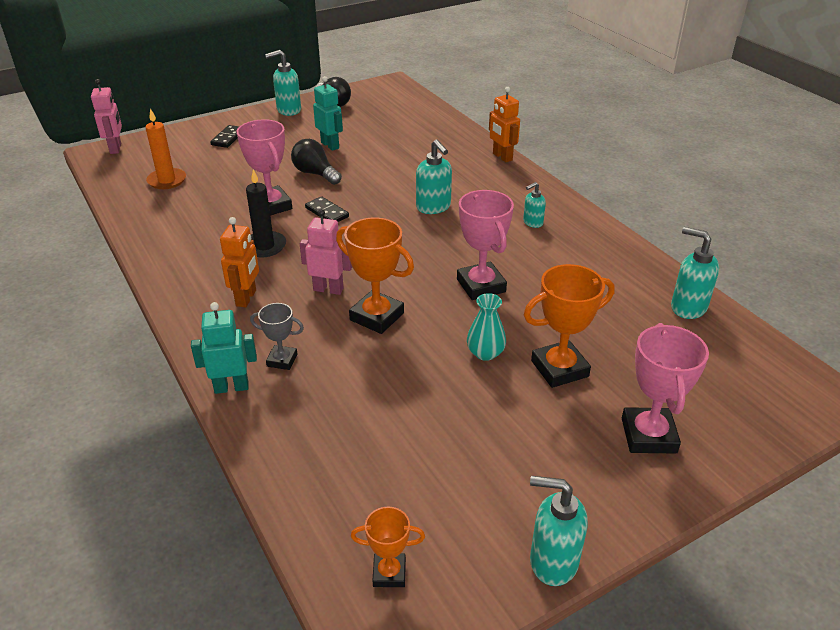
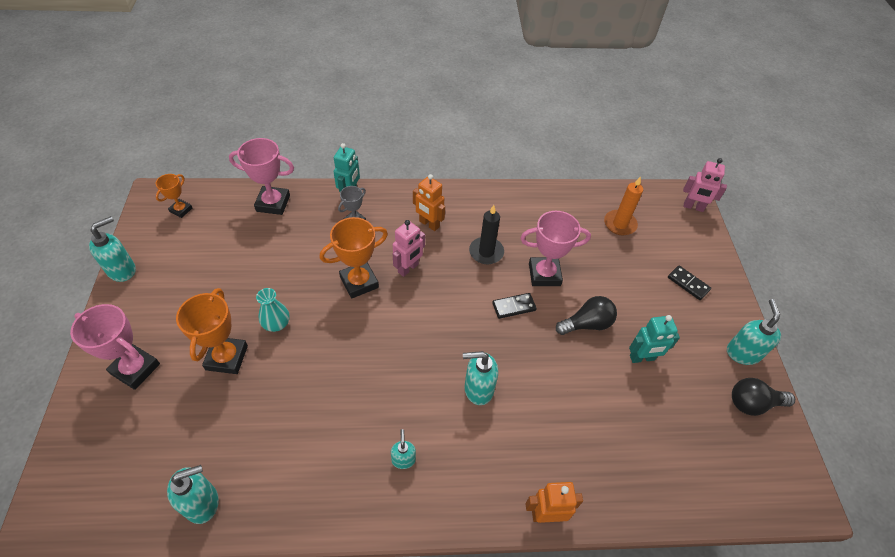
camera: 115 degrees right, 15 degrees up
(481, 285) = (345, 362): pink trophy -> pink trophy (273, 203)

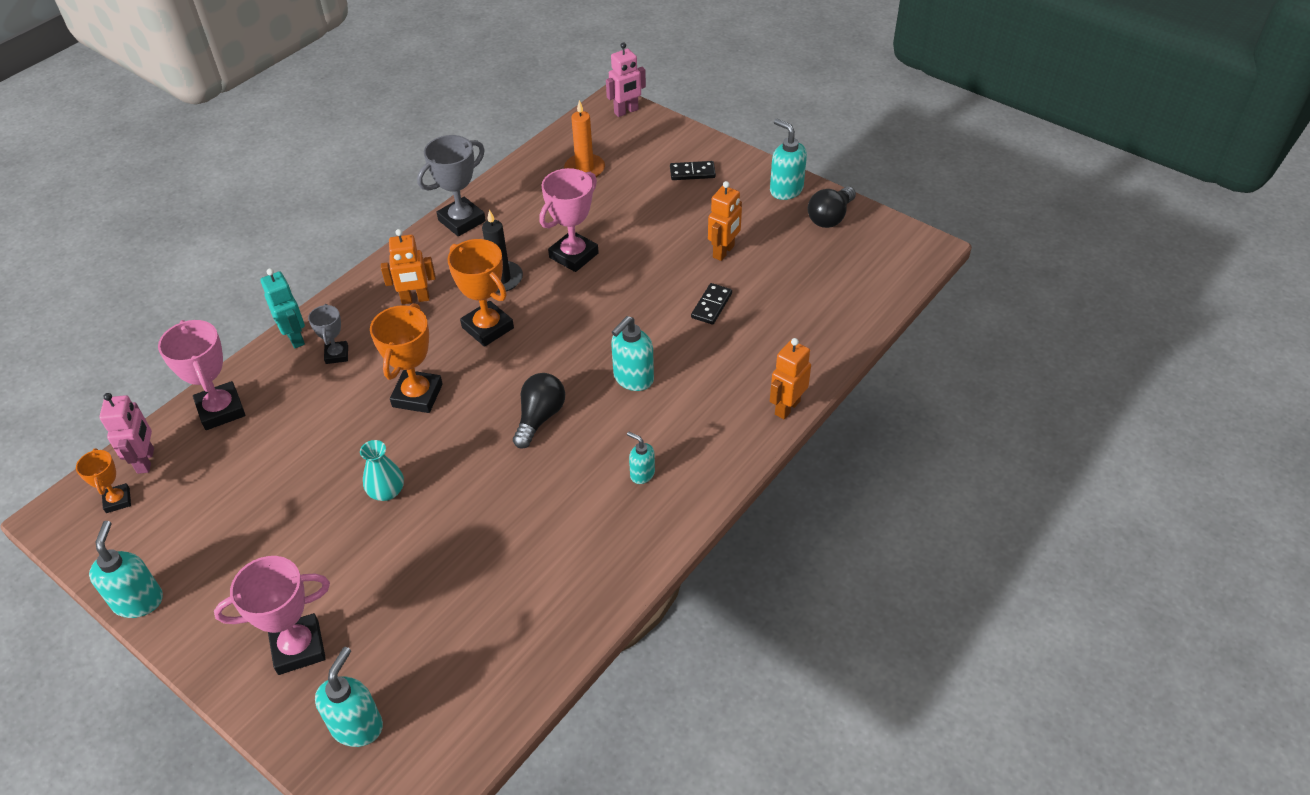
camera: 45 degrees left, 5 degrees down
(202, 503) = (523, 657): turquoise soap dispenser -> turquoise soap dispenser (357, 726)
(227, 357) = (379, 556): orange trophy -> orange trophy (488, 328)
(273, 203) = (221, 410): pink trophy -> pink trophy turned 75 degrees counterclockwise
(408, 268) = (448, 347): pink robot -> pink robot (146, 461)
(510, 198) = (462, 221): none -> grey trophy
(514, 307) = (581, 299): black domino -> black domino (711, 305)
(586, 324) = (654, 263): black light bulb -> black light bulb (539, 417)
(642, 358) = (724, 252): turquoise robot -> orange robot

